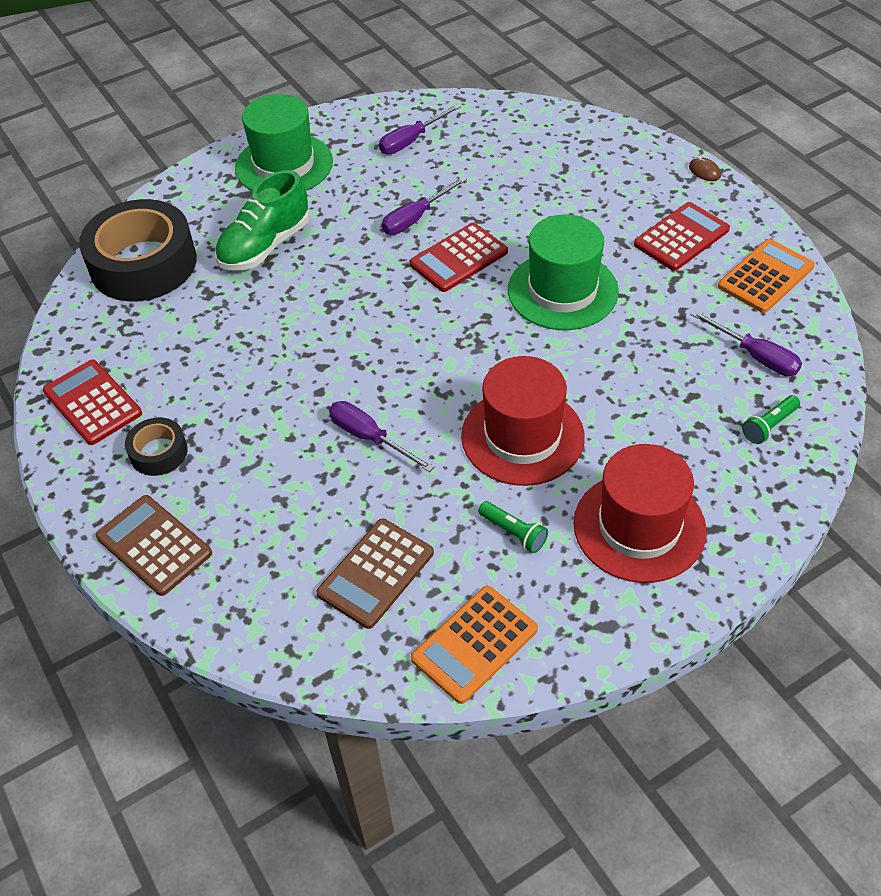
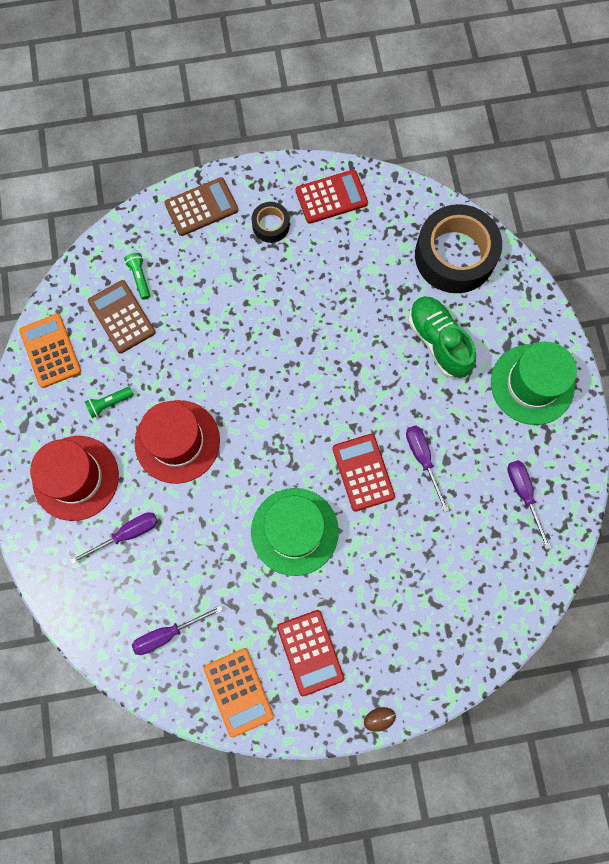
camera: 110 degrees right, 25 degrees up
(370, 438) = (222, 349): purple screwdriver -> purple screwdriver (127, 534)
(769, 426) = (106, 604): green flashlight -> green flashlight (140, 278)

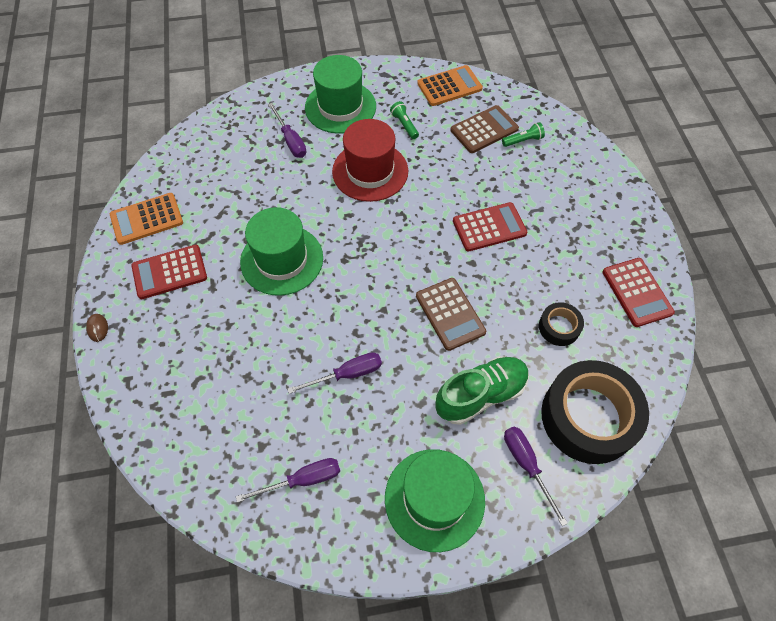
camera: 90 degrees right, 15 degrees down
(76, 478) = (340, 107): red hat -> green hat
(168, 633) = (204, 170): purple screwdriver -> purple screwdriver (526, 465)
(201, 207) = (602, 183): brown calculator -> brown calculator (450, 314)
(271, 225) = (593, 238): black tape -> black tape (559, 327)
(363, 472) = (335, 318): red calculator -> red calculator (489, 227)

